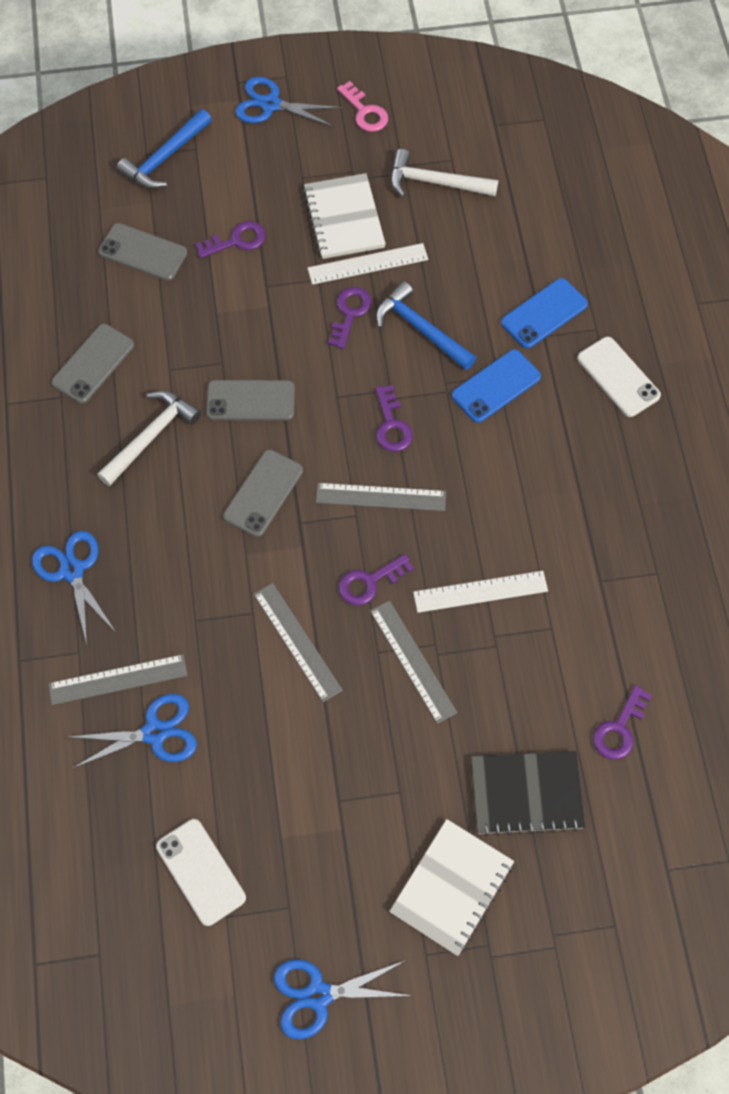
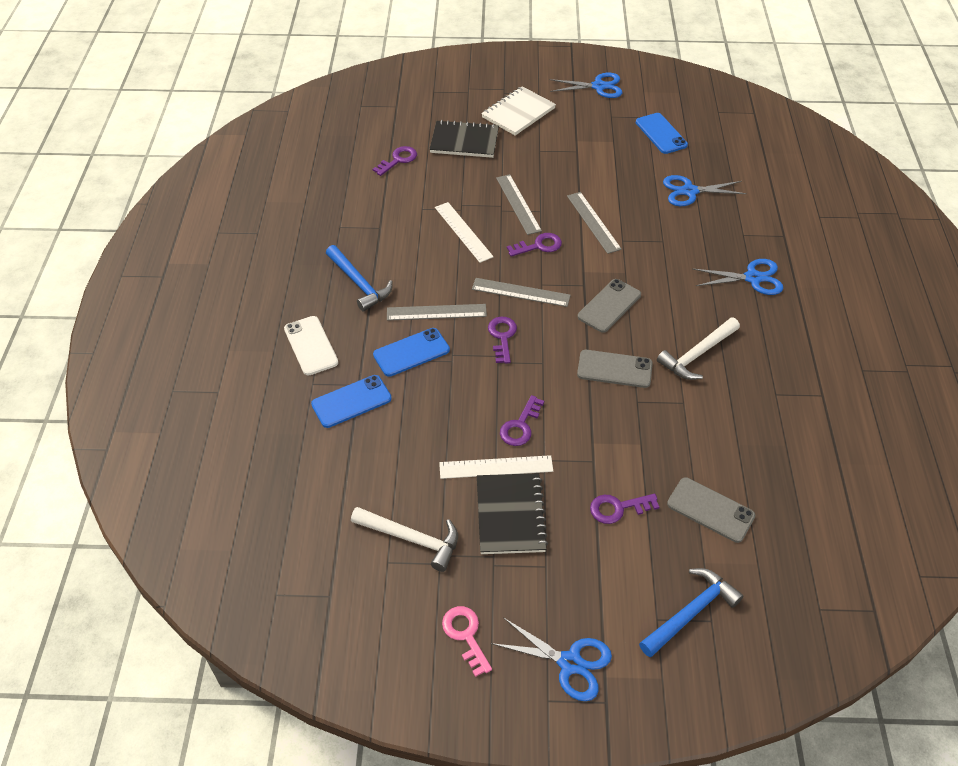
camera: 170 degrees left, 15 degrees down
(72, 571) = (752, 278): blue scissors -> blue scissors turned 75 degrees counterclockwise
(93, 364) = (750, 416): grey phone -> none
(118, 680) = (715, 218): grey ruler -> grey ruler (436, 312)
(201, 872) = (661, 134): white phone -> blue phone
(344, 218) = (510, 515): white notebook -> black notebook
(420, 329) = (461, 404): blue hammer -> blue hammer (359, 283)
(480, 592) = (463, 232): white ruler -> white ruler turned 60 degrees clockwise

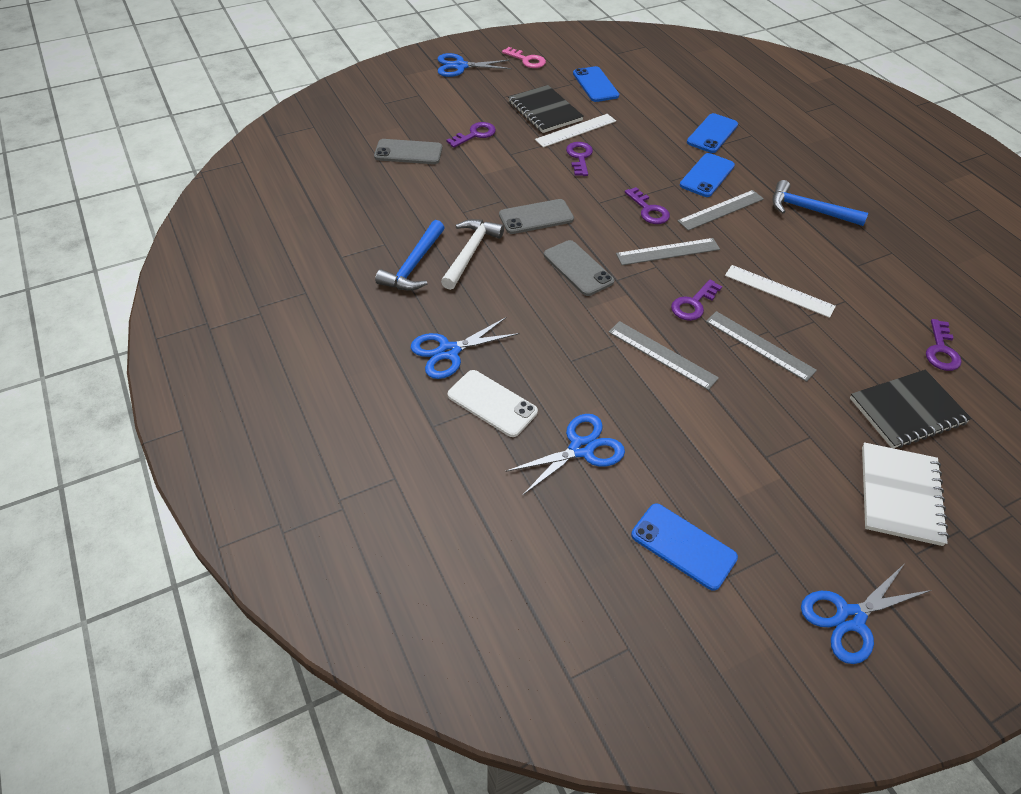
camera: 150 degrees right, 0 degrees up
(311, 345) = (784, 155): white phone -> white phone (492, 403)
(412, 539) = (595, 85): white hammer -> blue phone
(609, 306) = (578, 268): grey phone -> grey phone turned 45 degrees counterclockwise
(690, 612) = (399, 103): blue hammer -> blue hammer (414, 265)

